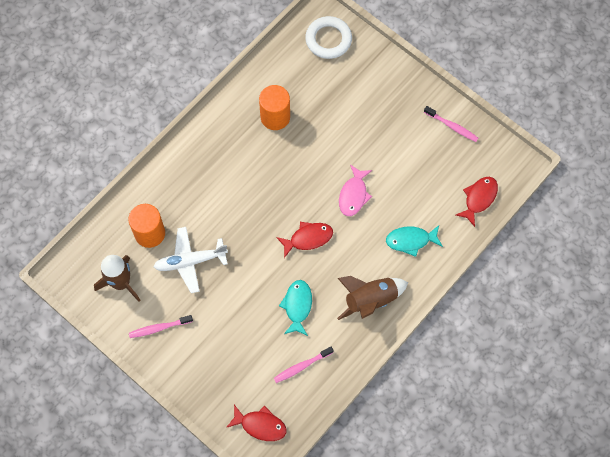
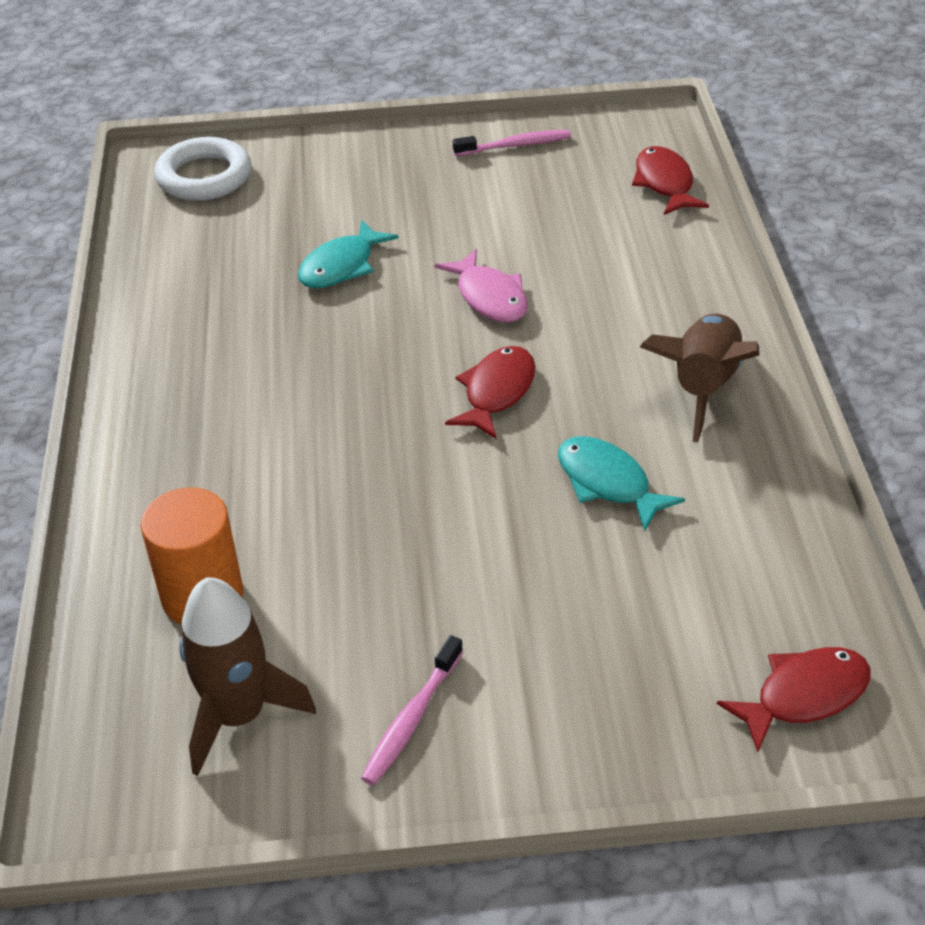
camera: 45 degrees left, 25 degrees down
(190, 261) = (336, 574): white plane -> none
(275, 117) = (235, 300): orange cylinder -> none
(301, 366) = (736, 552): pink toothbrush -> none
(411, 240) = (648, 284): turquoise fish -> turquoise fish (341, 266)

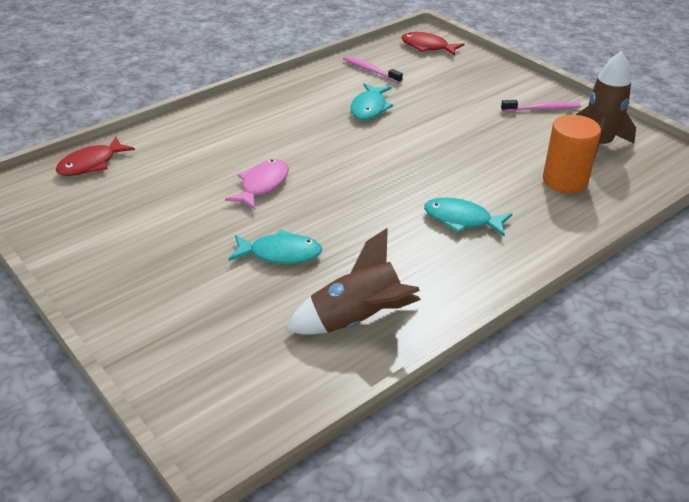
camera: 125 degrees left, 5 degrees down
(204, 177) = (221, 388): white ring -> none
(242, 434) = (461, 220): none -> turquoise fish
(496, 392) = (341, 155): red fish -> none
(515, 145) = (73, 237): pink toothbrush -> pink toothbrush (370, 70)
(703, 388) = (279, 104): brown rocket -> brown rocket (357, 320)

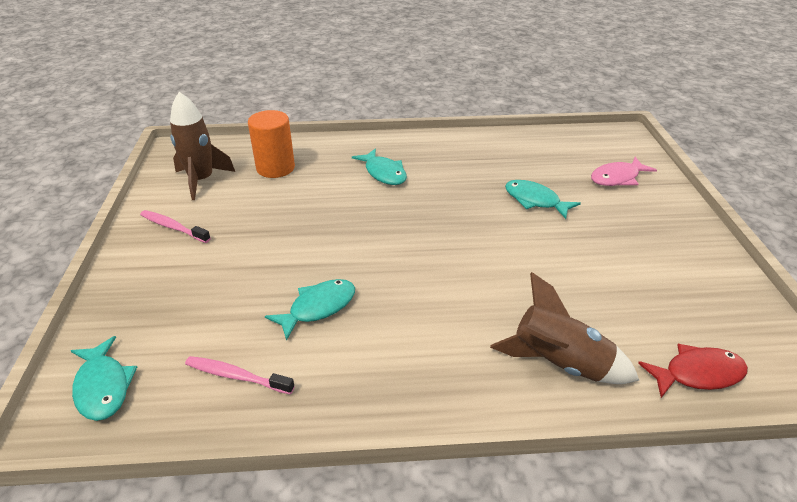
camera: 145 degrees left, 0 degrees up
(262, 185) = (511, 261): pink fish -> pink fish (617, 178)
(357, 320) = (513, 150): brown rocket -> brown rocket (559, 363)
(370, 70) = (236, 376): pink toothbrush -> pink toothbrush turned 120 degrees clockwise
(427, 47) = (103, 386): red fish -> turquoise fish

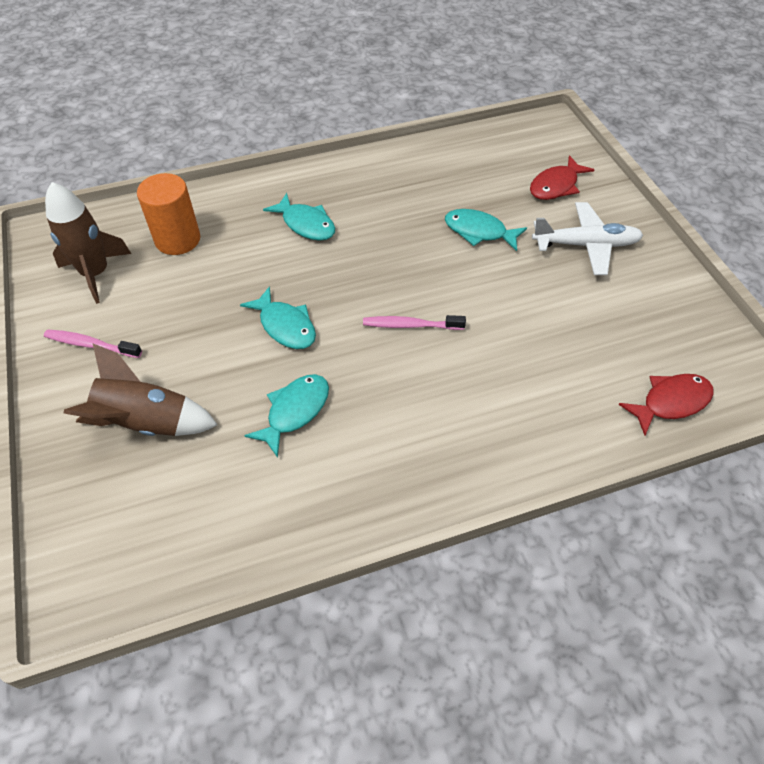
camera: 15 degrees left, 15 degrees up
(103, 386) = (105, 553): turquoise fish -> turquoise fish (285, 326)
(236, 376) = (240, 508): pink toothbrush -> pink toothbrush (410, 325)
(559, 363) = (547, 420): brown rocket -> brown rocket (147, 423)
(617, 178) = (556, 186): pink fish -> red fish
(636, 226) = (586, 245): none -> white plane

